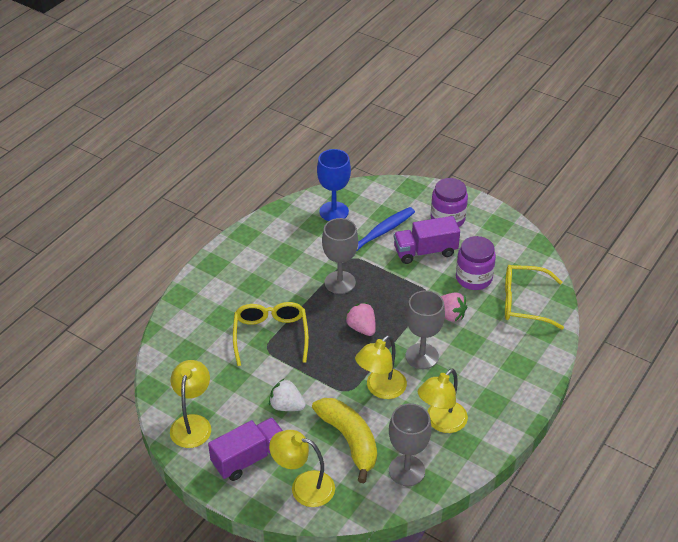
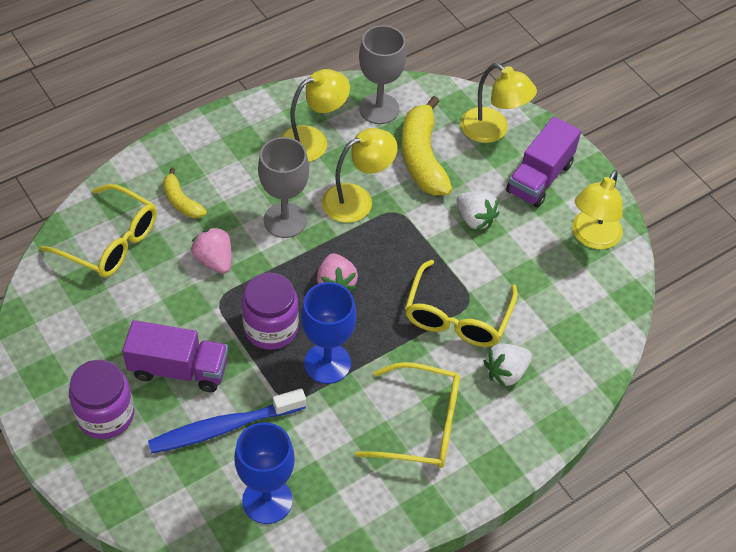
camera: 160 degrees left, 10 degrees up
(225, 314) = (506, 372): none -> white strawberry
(249, 458) = (539, 178): purple truck -> purple truck turned 45 degrees counterclockwise
(266, 270) = (422, 425): none -> yellow glasses
(340, 282) = (327, 363): grey goblet -> blue goblet
(473, 278) = (145, 300): purple jar -> purple jar (271, 328)
(501, 343) = (181, 201): none -> yellow banana

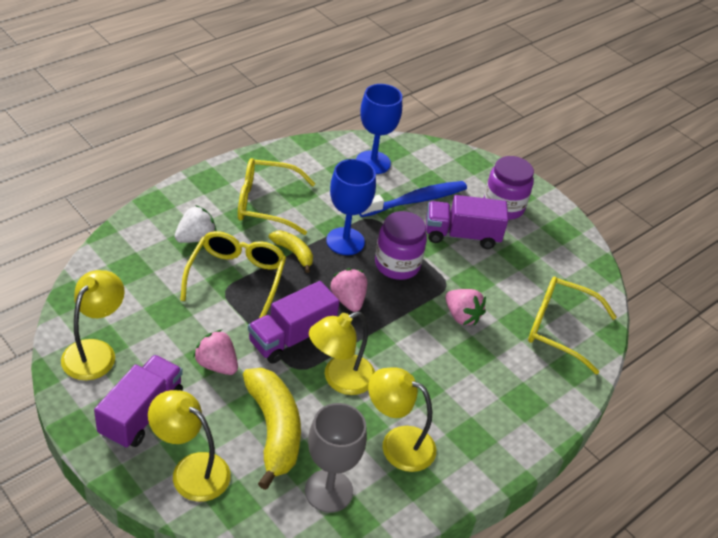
camera: 170 degrees right, 10 degrees down
(181, 201) = (511, 368): yellow banana -> yellow banana (293, 253)
(285, 220) = (407, 355): grey goblet -> none
(313, 141) = (397, 443): yellow lamp -> yellow lamp turned 60 degrees clockwise
(400, 244) = (291, 337): none -> purple truck
(475, 219) = (216, 365): white strawberry -> pink strawberry

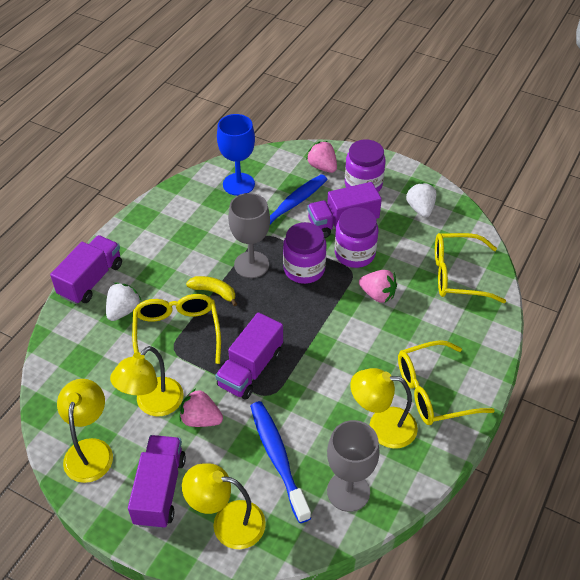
camera: 15 degrees left, 5 degrees up
(179, 199) = (91, 280): none -> purple truck
(265, 204) = (167, 256): yellow glasses -> yellow glasses (432, 391)
(274, 430) = (278, 458): yellow banana -> blue toothbrush
(339, 379) = (308, 390): yellow lamp -> yellow lamp (153, 404)
(345, 241) = (251, 265): blue goblet -> grey goblet
(348, 300) = (280, 317): pink strawberry -> pink strawberry (322, 167)
(458, 269) = (354, 254): none -> purple jar
(553, 250) = (420, 209): none -> white strawberry

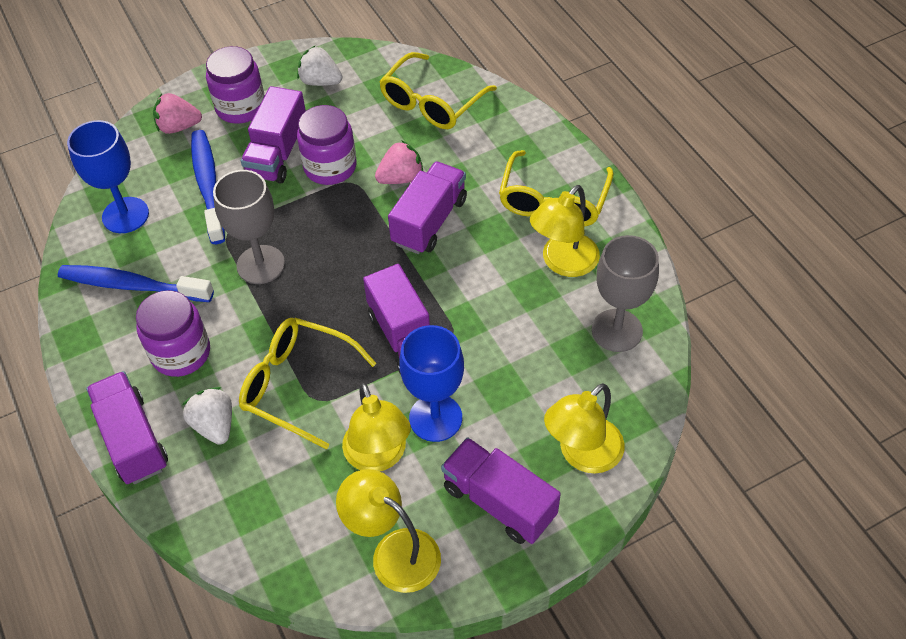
camera: 55 degrees left, 5 degrees up
(201, 419) = (435, 418): pink strawberry -> blue goblet
(214, 292) = (268, 320): yellow banana -> none
(278, 458) = (536, 370): blue toothbrush -> blue toothbrush (132, 285)
(304, 269) = (311, 221): purple jar -> purple jar (181, 353)
(354, 330) = (429, 221): none -> purple truck

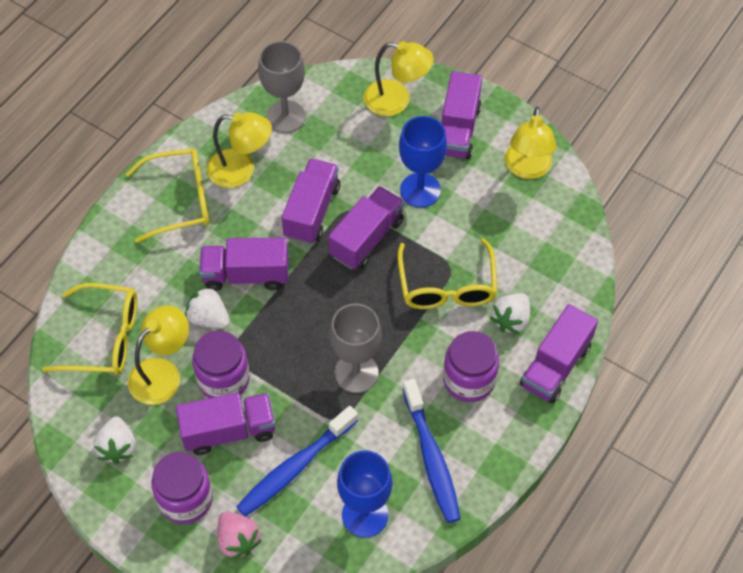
camera: 120 degrees left, 5 degrees up
(379, 456) = (469, 208): yellow lamp -> yellow lamp (162, 373)
(401, 178) = (209, 318): pink strawberry -> white strawberry
(471, 304) = (312, 211): none -> purple truck

